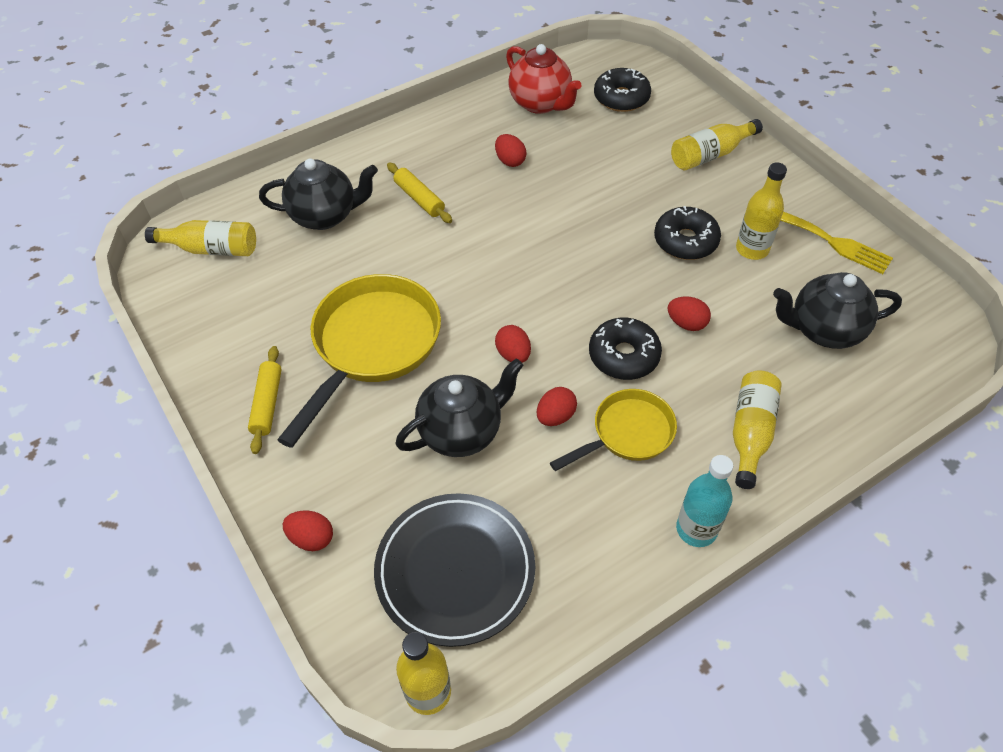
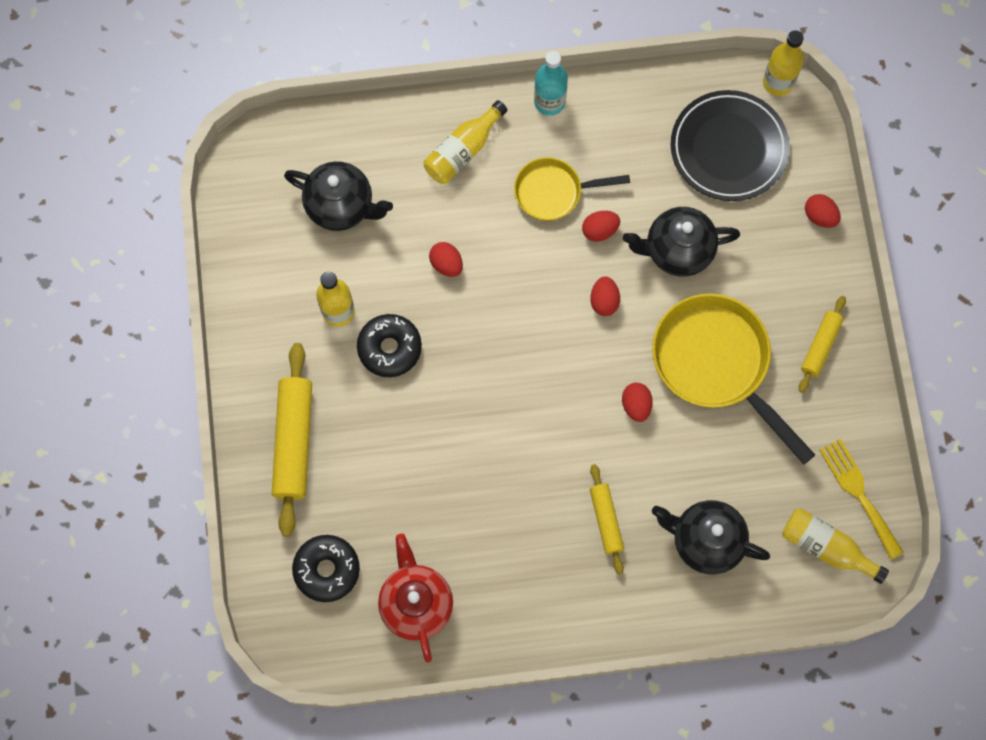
camera: 155 degrees left, 20 degrees up
(372, 346) = (716, 364): yellow pan -> yellow pan turned 90 degrees clockwise
(510, 161) = (493, 530): red egg -> red egg (636, 405)
(623, 356) = (516, 258): black donut -> none
(710, 155) = (293, 442): yellow bottle -> yellow rolling pin
(833, 242) = (263, 285): yellow fork -> yellow fork (859, 493)

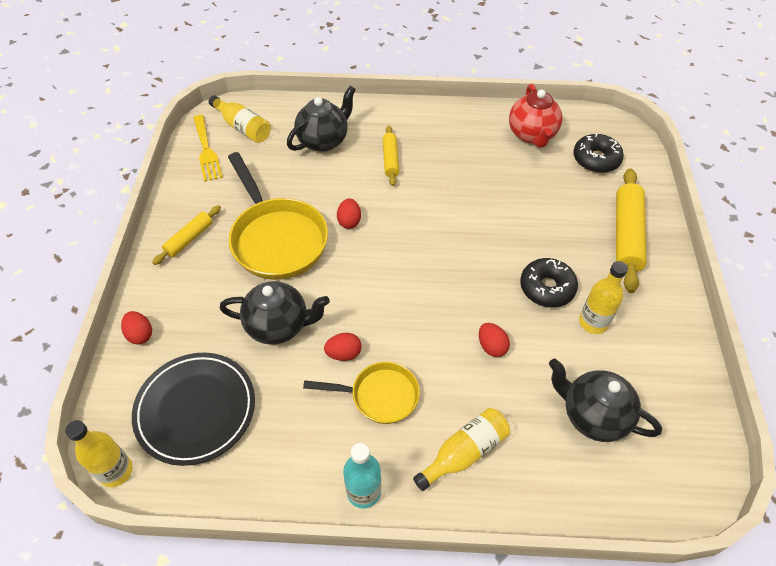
camera: 170 degrees left, 20 degrees down
(604, 301) = (355, 296): red egg -> none
(705, 541) = (324, 141): black teapot -> black teapot turned 75 degrees counterclockwise

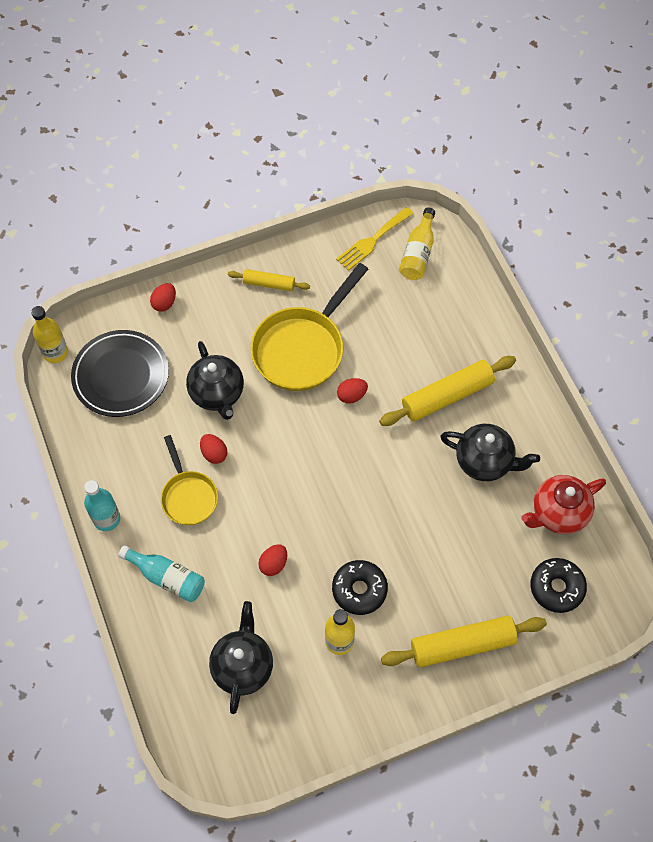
camera: 65 degrees right, 10 degrees up
(324, 141) = (439, 328): black teapot -> black teapot (484, 462)
(390, 160) = (447, 396): yellow rolling pin -> yellow rolling pin, size x1.75
(464, 453) = (167, 577): yellow bottle -> turquoise bottle

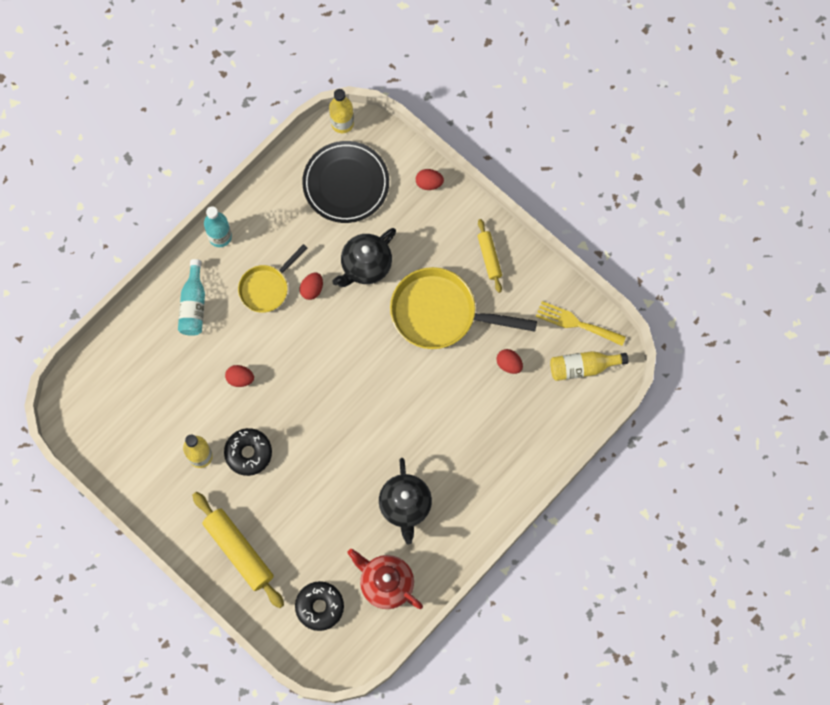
camera: 65 degrees right, 10 degrees up
(243, 666) = (149, 394): black teapot -> none
(351, 395) = (415, 373): red egg -> red egg (509, 364)
(447, 396) = (452, 451): yellow rolling pin -> none

